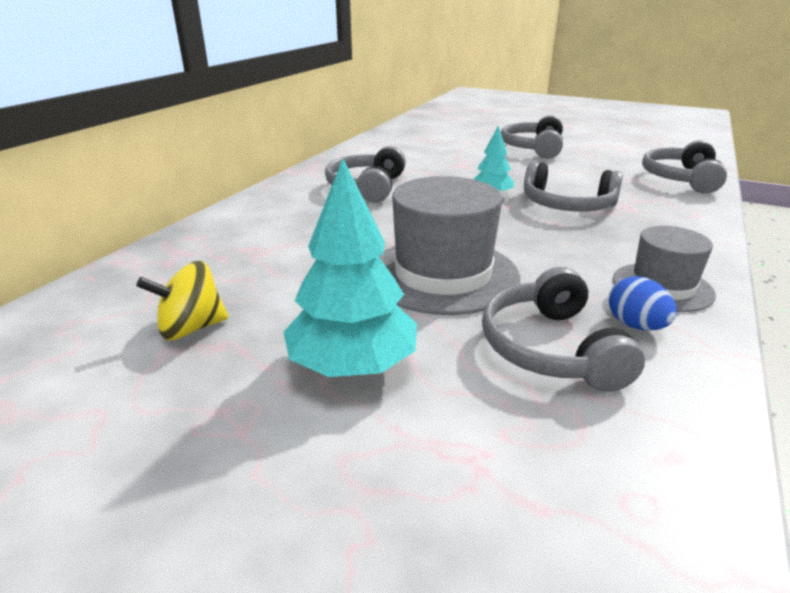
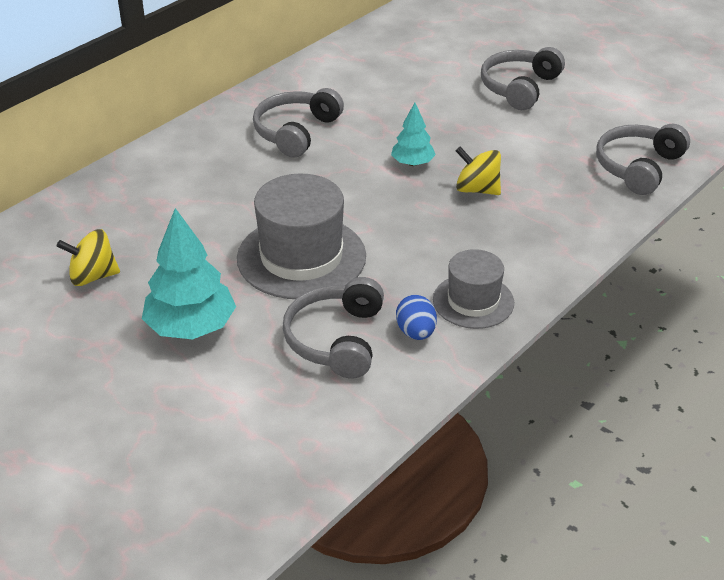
camera: 15 degrees right, 10 degrees up
(567, 205) = (477, 189): grey headphones -> yellow spinning top

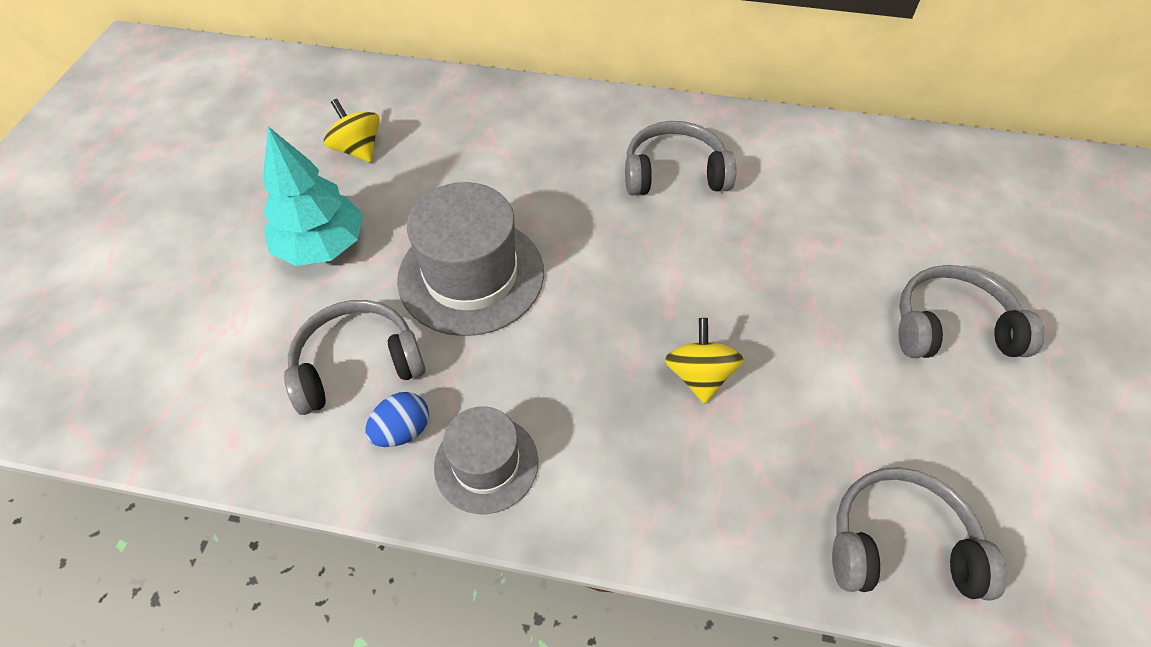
camera: 60 degrees right, 15 degrees up
(412, 163) = (700, 292): turquoise tree -> none

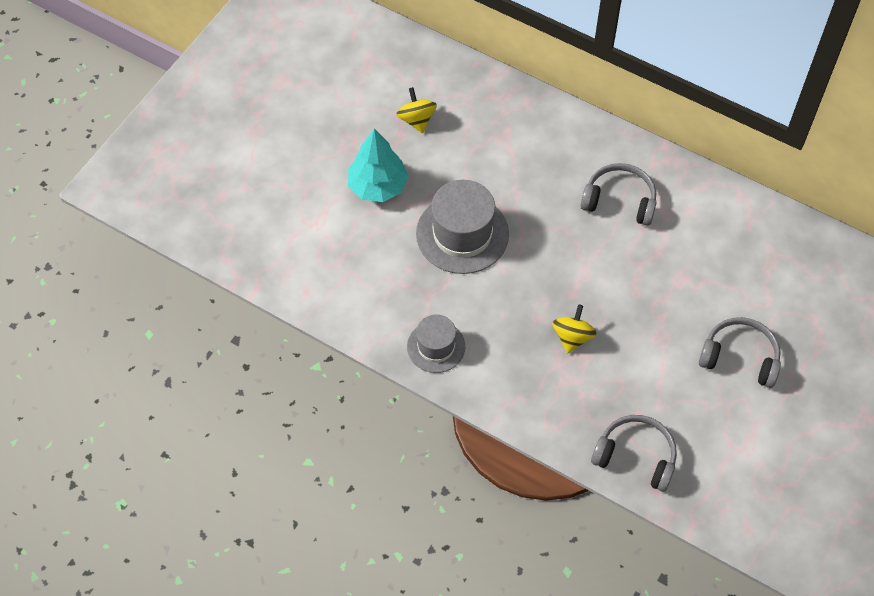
camera: 20 degrees right, 5 degrees up
(357, 364) = (381, 269): grey headphones -> none
(402, 431) = (396, 315): blue egg -> none

